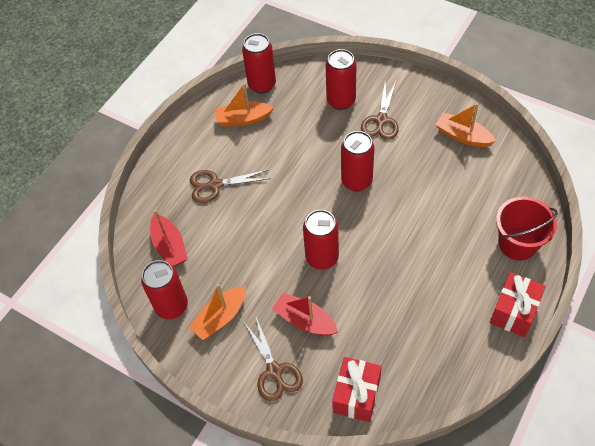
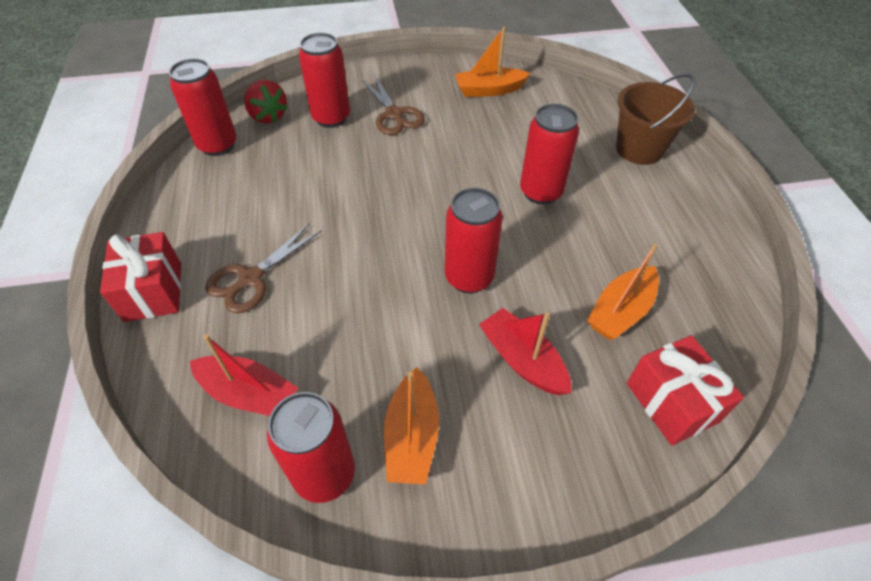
camera: 45 degrees left, 5 degrees down
(243, 119) = (224, 189): orange boat -> orange boat (620, 311)
(274, 371) = (551, 452): brown scissors -> none
(305, 78) = (268, 116): none -> red strawberry
(305, 320) = (522, 360): red boat -> red boat turned 60 degrees clockwise
(356, 181) = (426, 180): red can -> red can (541, 192)
(513, 312) = (707, 207): red gift -> red gift (153, 291)
(517, 243) = (639, 149): red bucket -> brown bucket

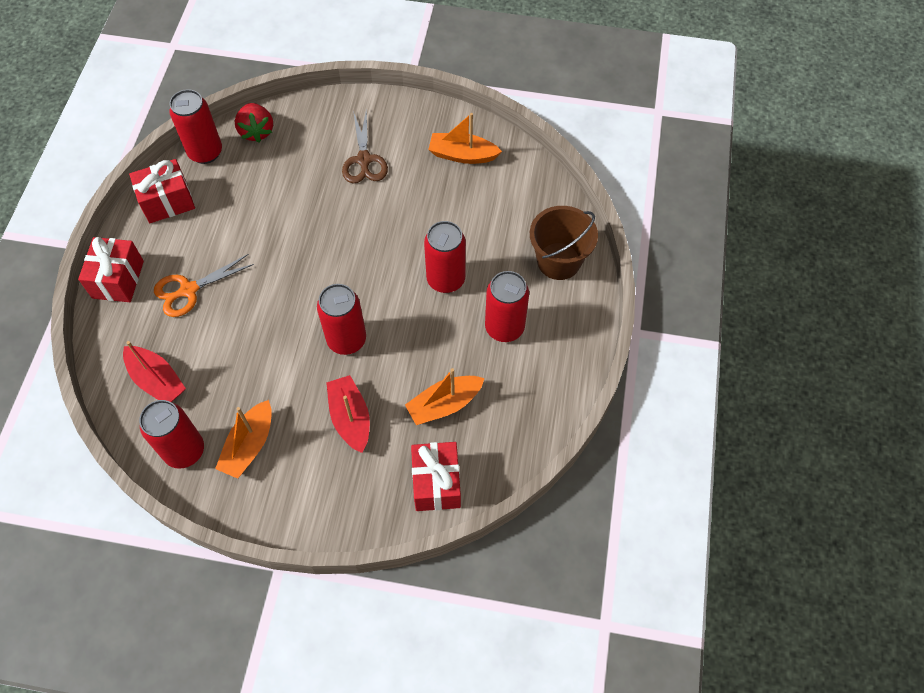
camera: 20 degrees right, 10 degrees up
(190, 198) = (167, 202): none -> red gift
(251, 278) = (189, 290): brown scissors -> orange scissors
(331, 118) = (309, 148): red can -> red can (504, 328)

